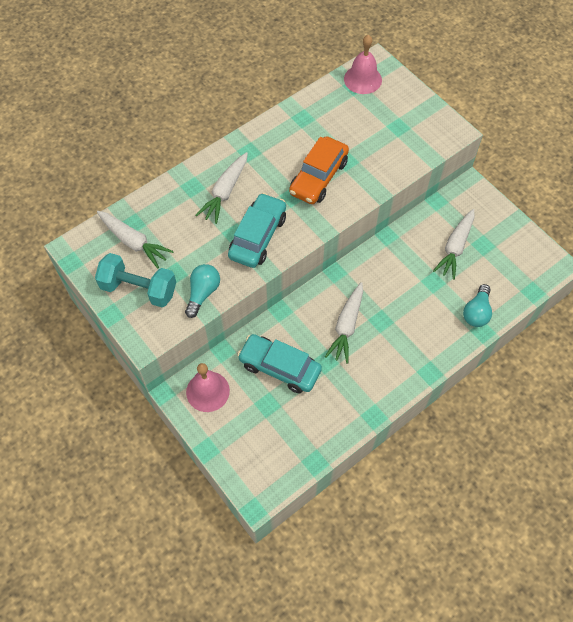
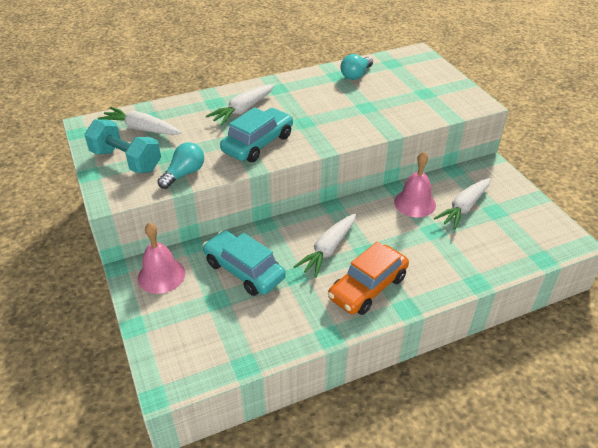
camera: 15 degrees right, 20 degrees down
(134, 242) = (141, 129): white carrot -> white carrot turned 150 degrees clockwise
(318, 177) = (335, 114): orange car -> orange car (368, 288)
(362, 79) = (401, 60): pink bell -> pink bell (414, 203)
(476, 312) = (474, 265): turquoise light bulb -> turquoise light bulb (356, 75)

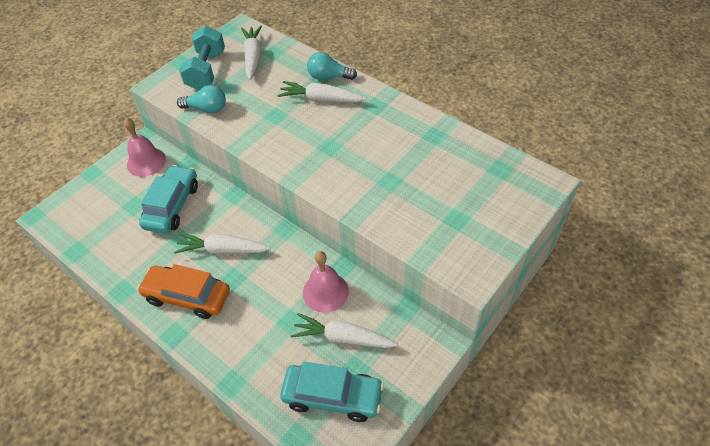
camera: 65 degrees right, 10 degrees up
(258, 143) = (275, 131): turquoise car -> turquoise car (332, 396)
(356, 75) = (448, 149): turquoise light bulb -> turquoise light bulb (328, 77)

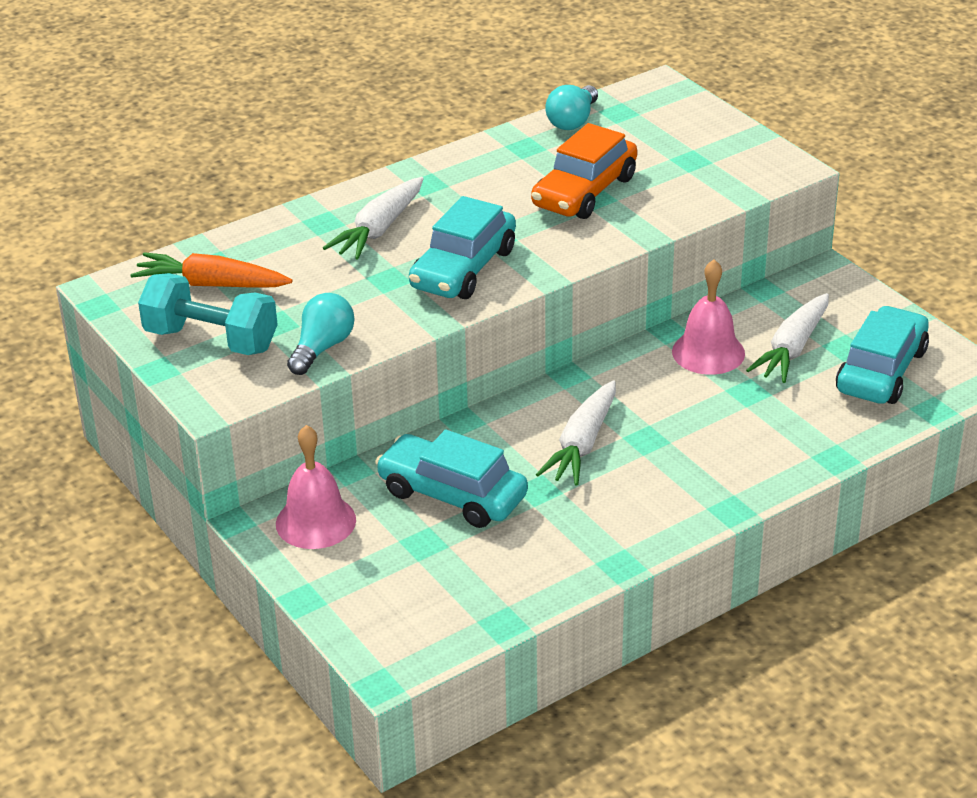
camera: 75 degrees left, 15 degrees down
(187, 297) = (663, 490): orange car -> orange car (584, 192)
(253, 57) = (211, 284): white carrot -> orange carrot
(292, 142) = (463, 269): none -> turquoise car
(328, 77) = (326, 215): turquoise light bulb -> turquoise light bulb (573, 121)

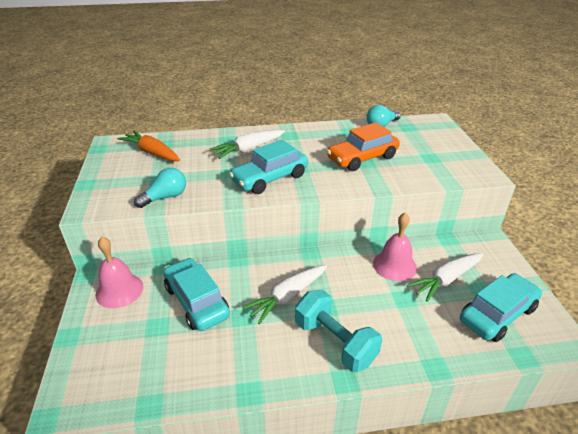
camera: 25 degrees right, 0 degrees up
(211, 340) = (123, 177): turquoise dumbbell -> turquoise dumbbell (335, 342)

